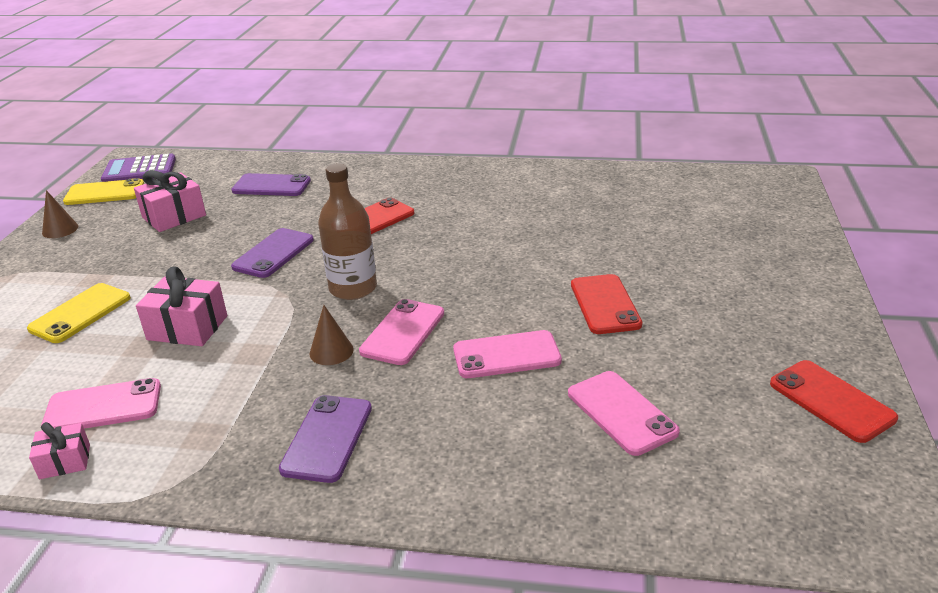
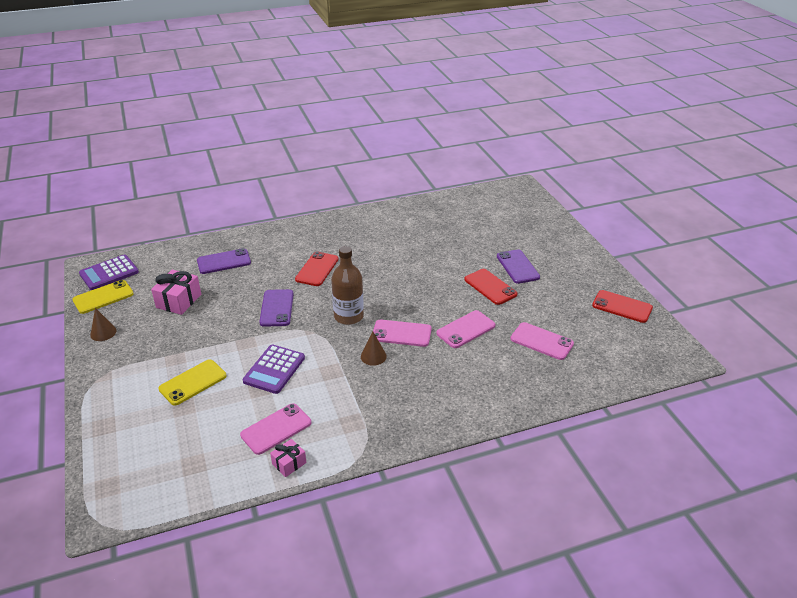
camera: 30 degrees left, 5 degrees up
(80, 313) = (193, 382): yellow phone -> yellow phone turned 45 degrees clockwise
(187, 328) = (274, 369): pink gift -> purple calculator
(327, 438) = (417, 401): purple phone -> purple phone (517, 267)
(403, 332) = (401, 333): pink phone -> pink phone turned 75 degrees counterclockwise

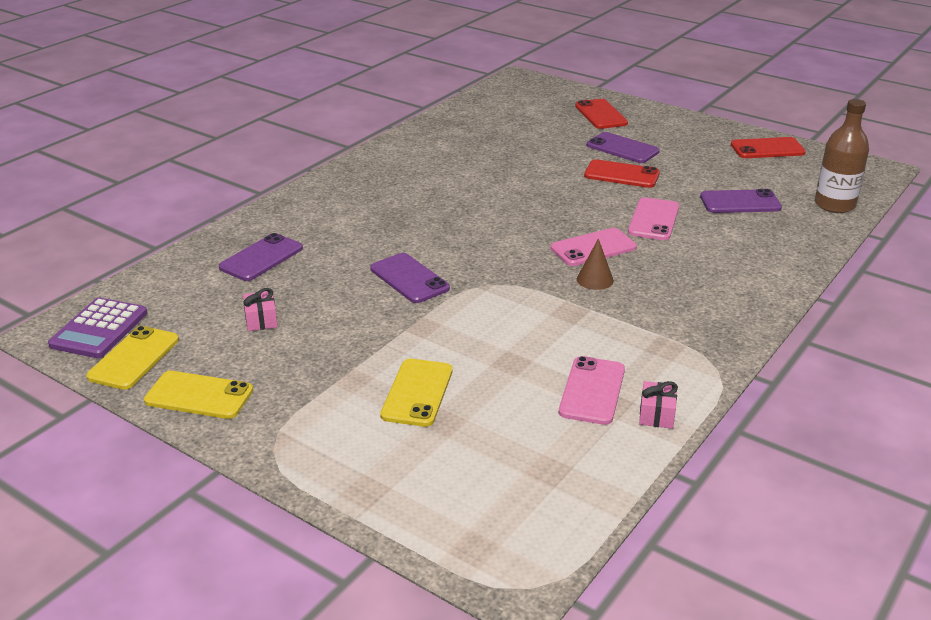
camera: 35 degrees left, 5 degrees down
(103, 332) = (199, 395): brown cone -> yellow phone
(179, 301) = (261, 320): pink gift -> pink gift, size x0.59
(274, 369) = (501, 337): purple calculator -> none
(317, 269) = (400, 224): red phone -> red phone (600, 115)
(348, 316) = (510, 254): brown bottle -> brown bottle (834, 205)
(541, 341) = (740, 202): pink phone -> purple phone

